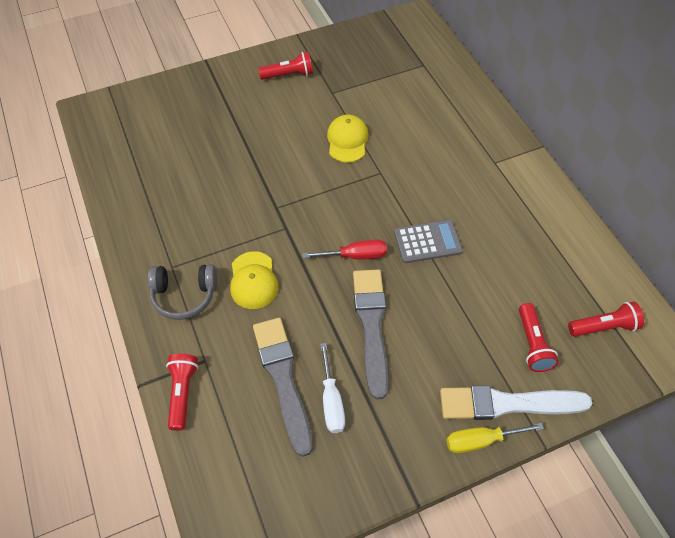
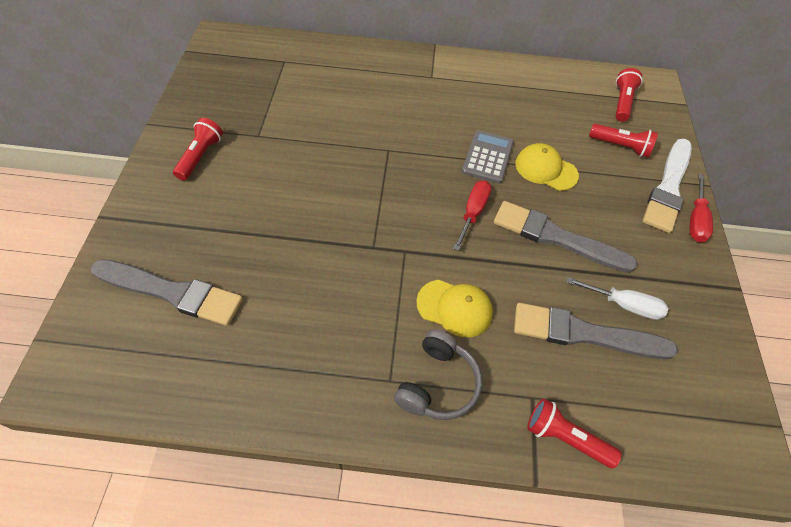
camera: 65 degrees left, 0 degrees up
(172, 123) = (171, 292): none -> grey brush
(347, 140) = (330, 153): yellow cap -> yellow cap (545, 169)
(481, 441) = (695, 220): yellow screwdriver -> red screwdriver

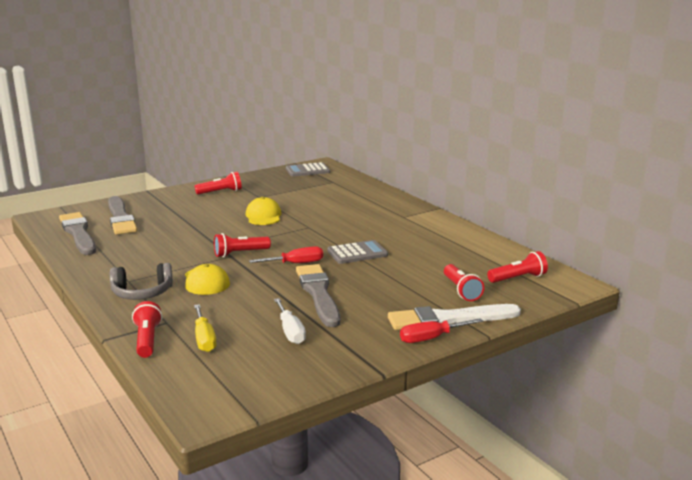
camera: 55 degrees right, 35 degrees down
(225, 57) = (307, 170): none -> grey calculator
(405, 240) = (240, 253): none -> red flashlight
(545, 169) = (381, 273): yellow cap -> yellow cap (263, 216)
(585, 334) = (243, 325): grey brush -> grey brush (78, 233)
(595, 383) = (204, 339): none -> yellow screwdriver

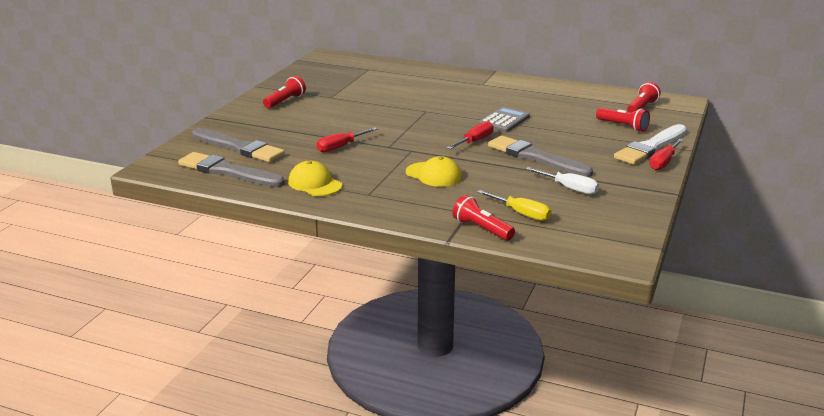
camera: 35 degrees left, 5 degrees up
(142, 293) = (401, 199): grey headphones -> none
(186, 237) = (340, 147): none -> red screwdriver
(240, 253) = (414, 146): red flashlight -> none
(263, 216) = (369, 112): yellow cap -> yellow cap (315, 184)
(307, 170) = (325, 64): grey calculator -> none

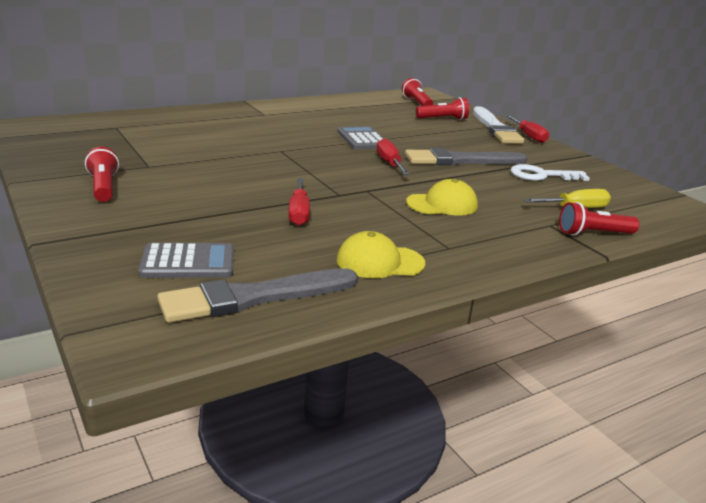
camera: 55 degrees left, 0 degrees up
(238, 147) = (188, 262): grey brush -> grey calculator
(569, 188) = (541, 175): white screwdriver -> white key

